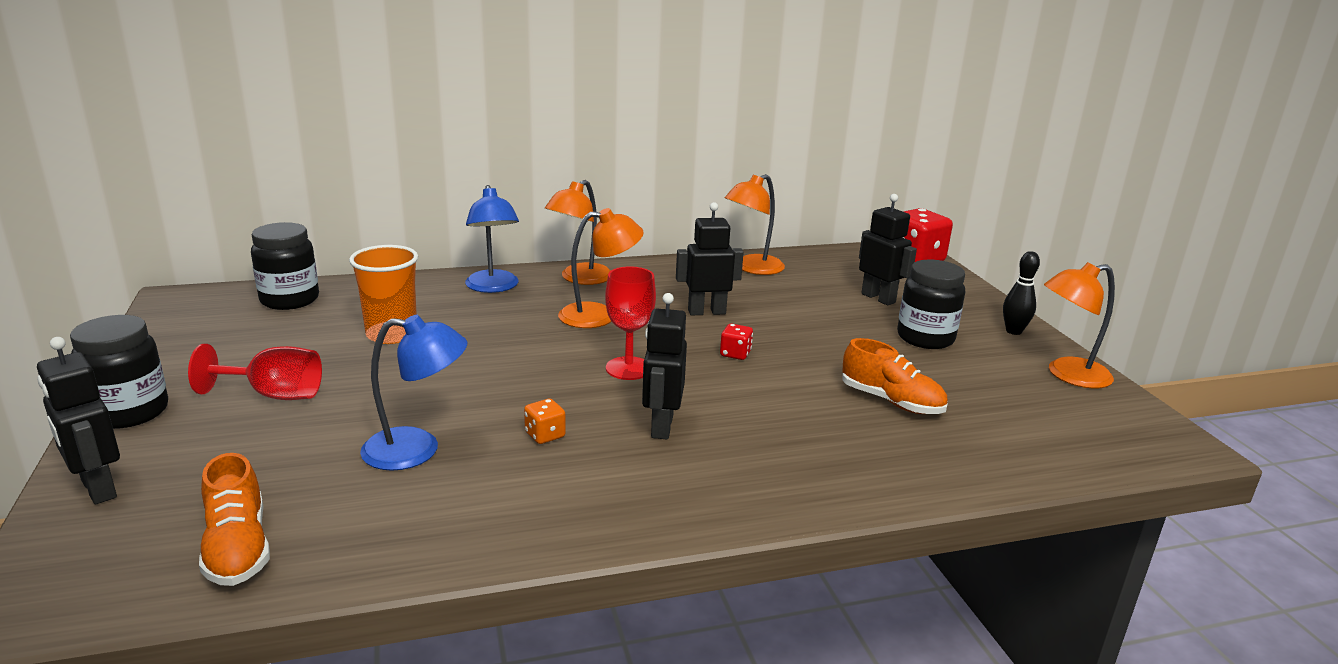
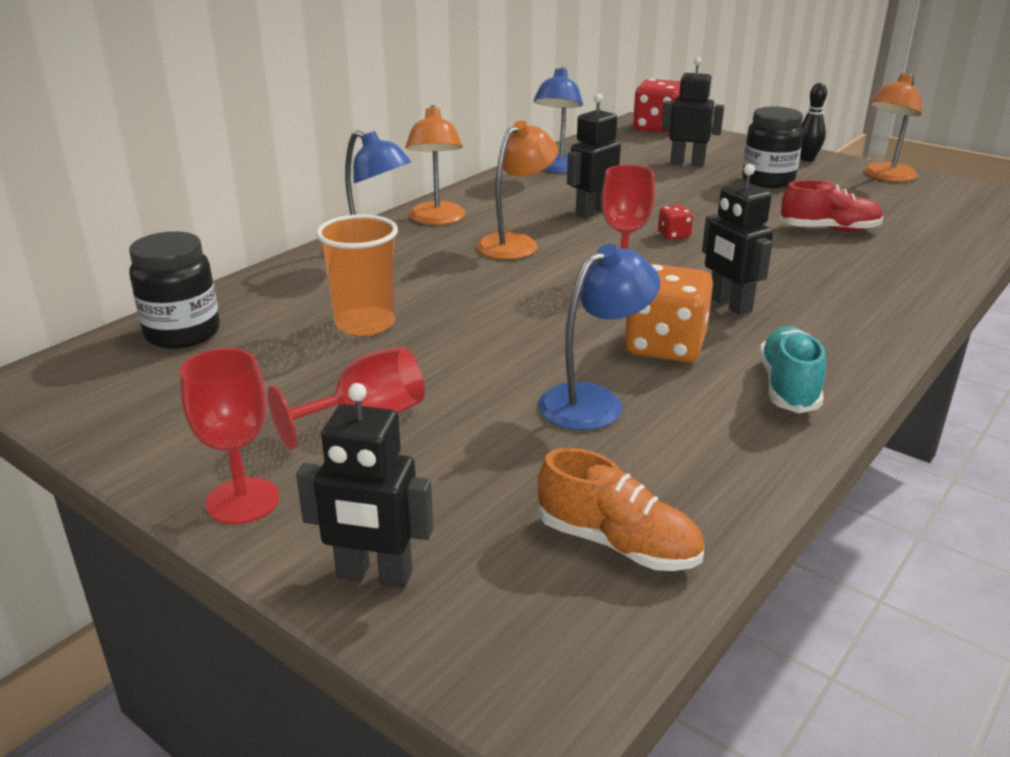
camera: 35 degrees left, 5 degrees up
(129, 412) = (243, 501): black jar -> red goblet
(545, 435) = (665, 346): orange dice -> orange dice, size x2.16
(569, 509) = (788, 387): none -> turquoise shoe
(752, 268) = (558, 168): orange lamp -> blue lamp
(891, 401) = (829, 230): orange shoe -> red shoe

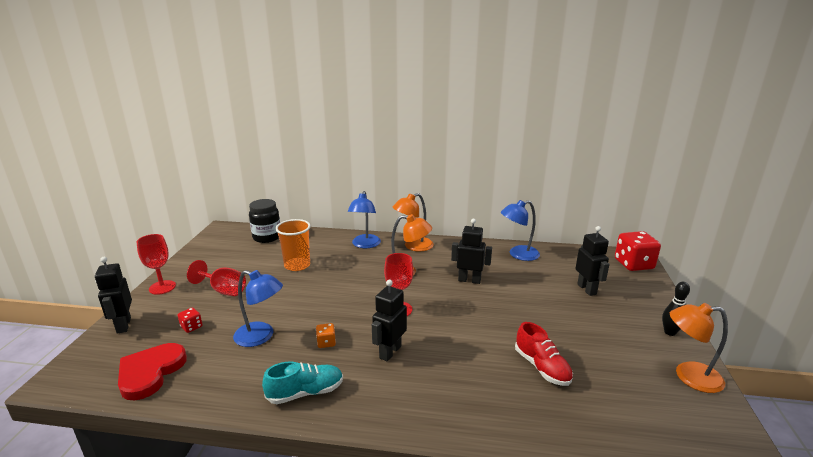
camera: 60 degrees right, 5 degrees down
(617, 544) = (150, 372): orange shoe -> red heart
(665, 346) = (326, 343): orange dice -> orange dice, size x0.46
(674, 235) = (466, 312): red dice -> red dice (191, 327)
(768, 181) = (599, 325): black jar -> none

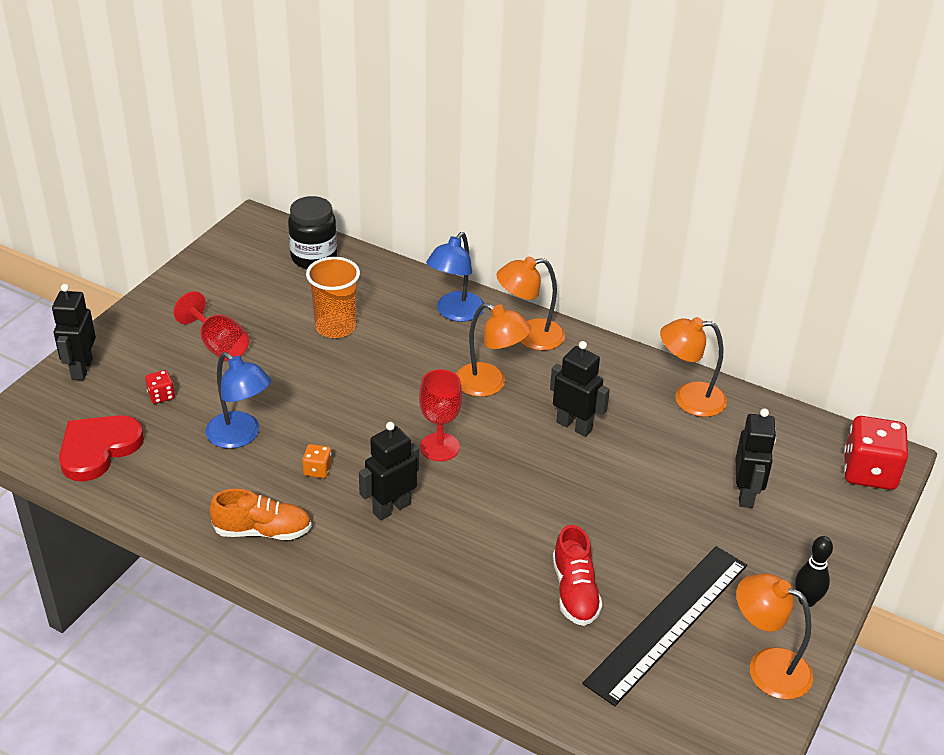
camera: 20 degrees right, 15 degrees up
(162, 287) = (141, 318): red goblet -> none
(305, 393) = (262, 531): turquoise shoe -> orange shoe
(518, 254) = (688, 399): blue lamp -> orange lamp
(611, 368) = (668, 622): none -> black ruler

